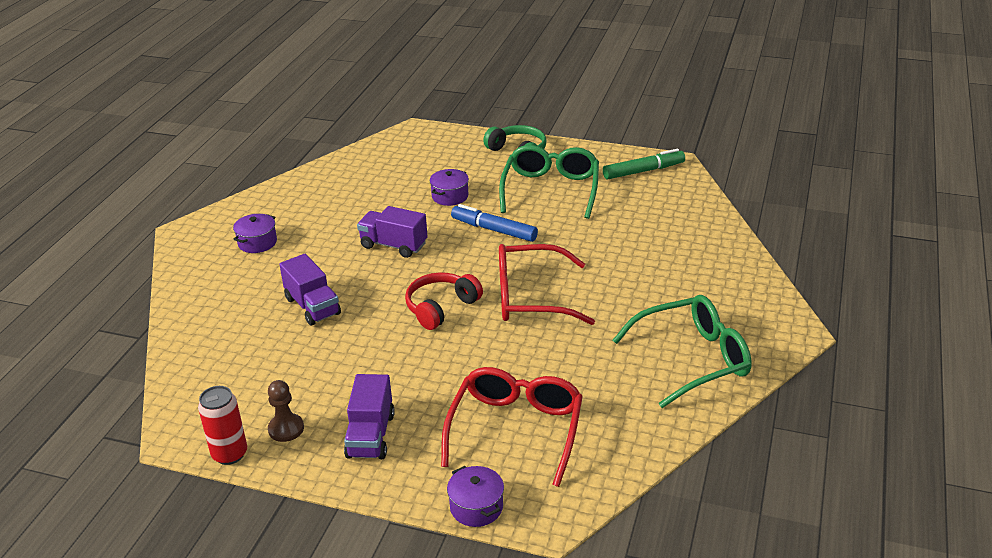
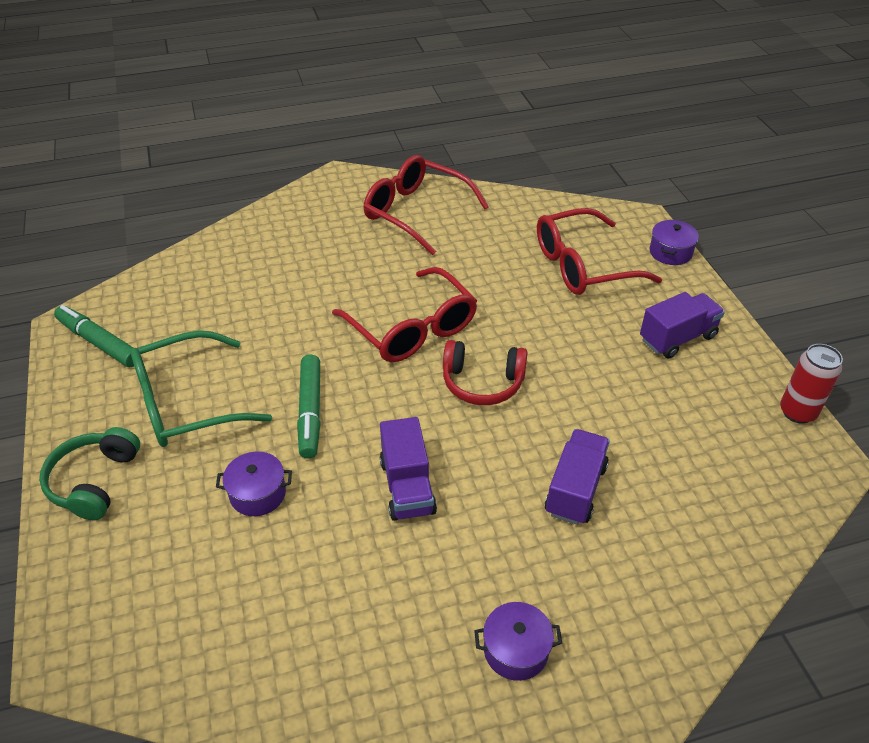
camera: 125 degrees left, 10 degrees up
(286, 429) = (733, 394): brown pawn -> none
(494, 230) = (310, 411): blue marker -> green marker
(693, 359) = (416, 212): green glasses -> red glasses

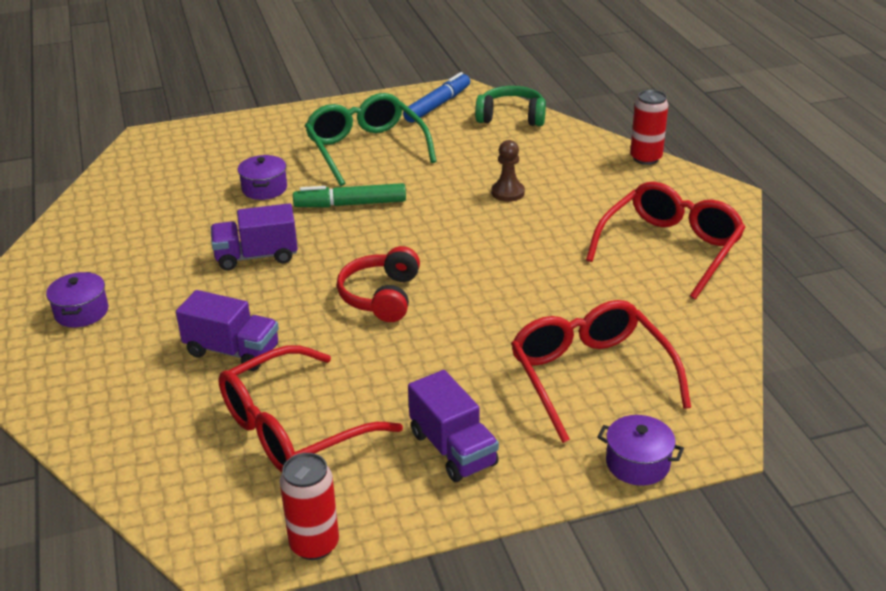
camera: 90 degrees right, 10 degrees down
(94, 481) = (290, 125): green headphones -> green headphones (511, 117)
(99, 343) = (437, 105): green marker -> blue marker
(268, 210) = (645, 158): none -> red can
(310, 296) = (507, 192): none -> brown pawn
(412, 329) = (461, 252): red glasses -> red glasses (293, 428)

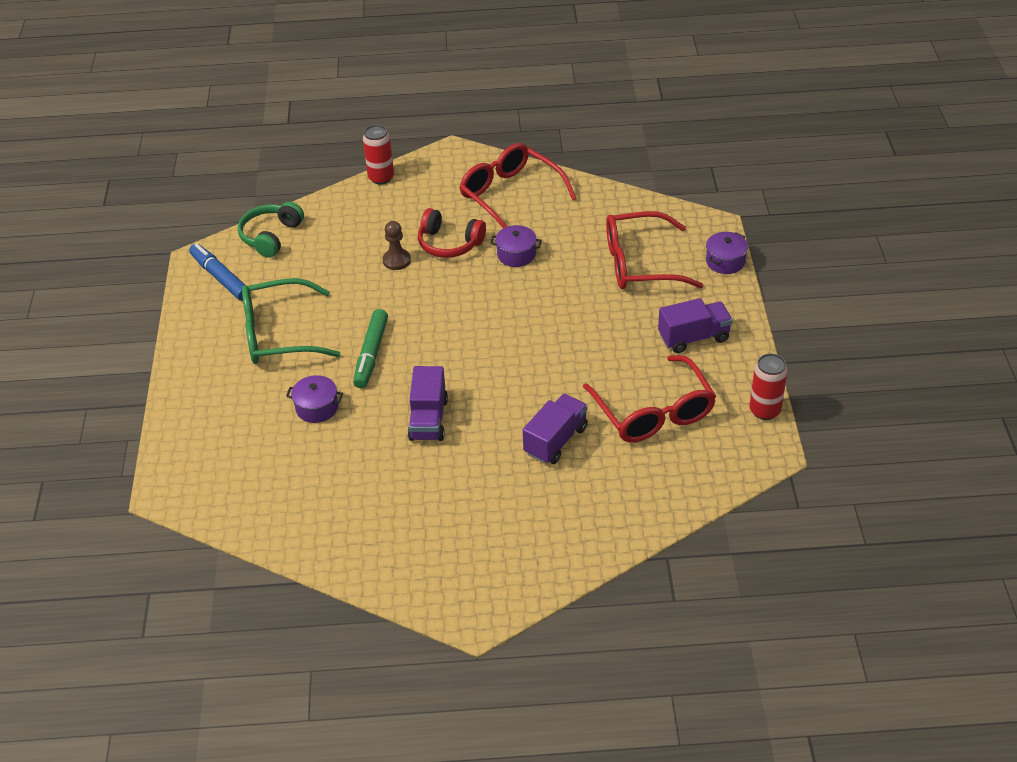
camera: 75 degrees left, 10 degrees up
(81, 312) = (469, 536): purple pot -> purple pot (516, 255)
(381, 296) = (514, 351): red headphones -> red headphones (449, 243)

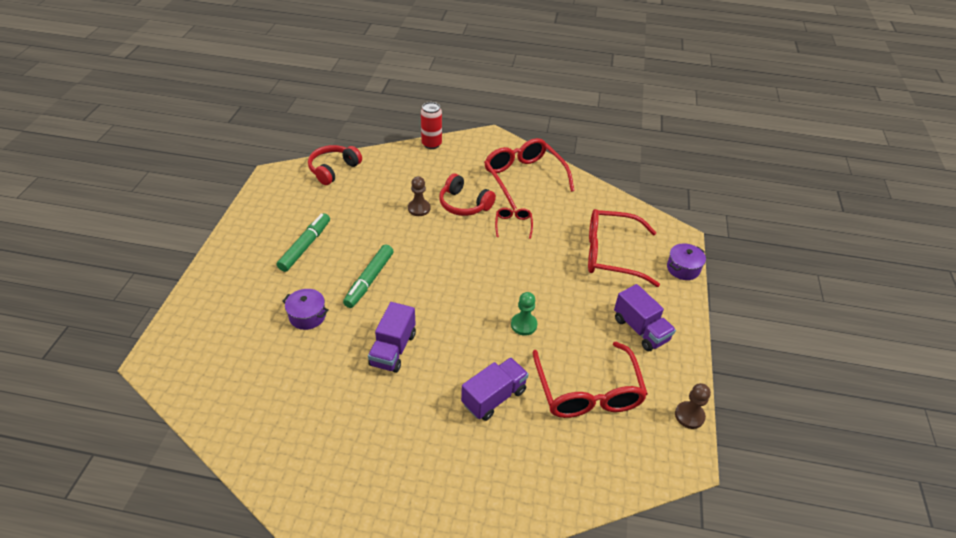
camera: 10 degrees right, 0 degrees up
(220, 278) = (283, 192): blue marker -> none
(271, 236) = (333, 169): green headphones -> red headphones
(278, 334) = (305, 246): green glasses -> green marker
(516, 255) = (513, 225): purple pot -> red glasses
(564, 361) = (523, 325): none -> green pawn
(693, 337) = (640, 329): purple truck -> purple truck turned 60 degrees clockwise
(764, 410) = (689, 416): red can -> brown pawn

